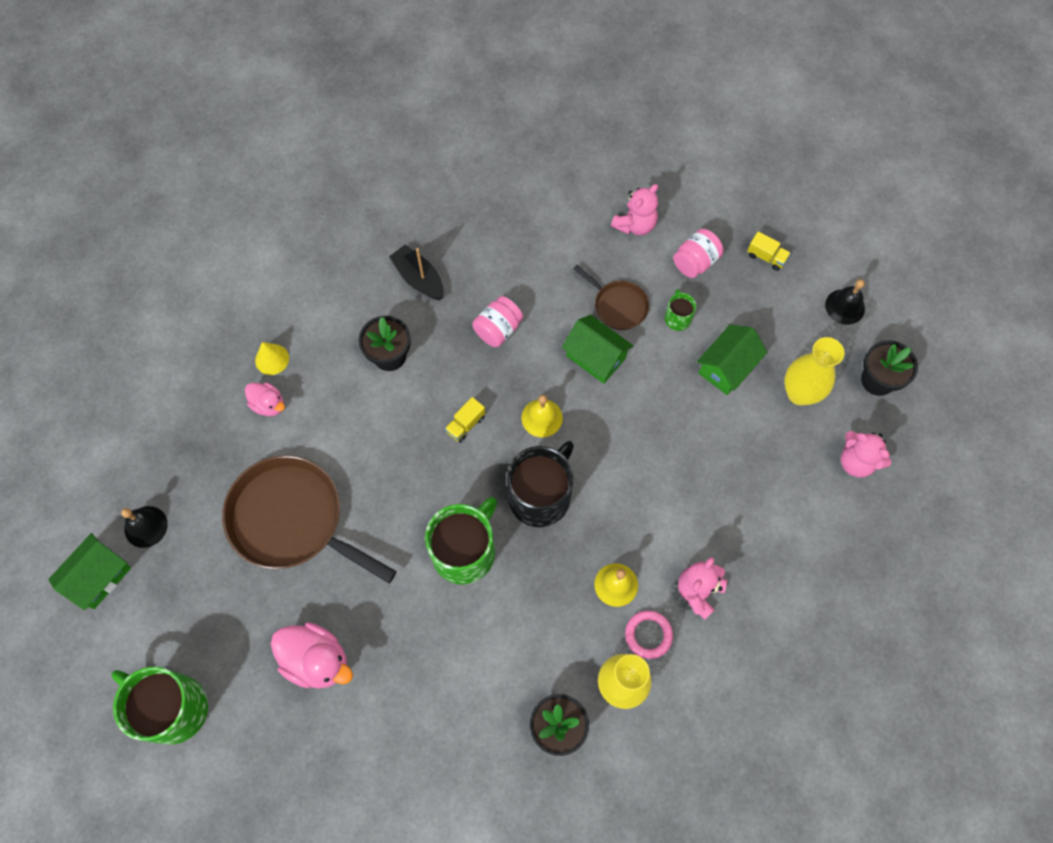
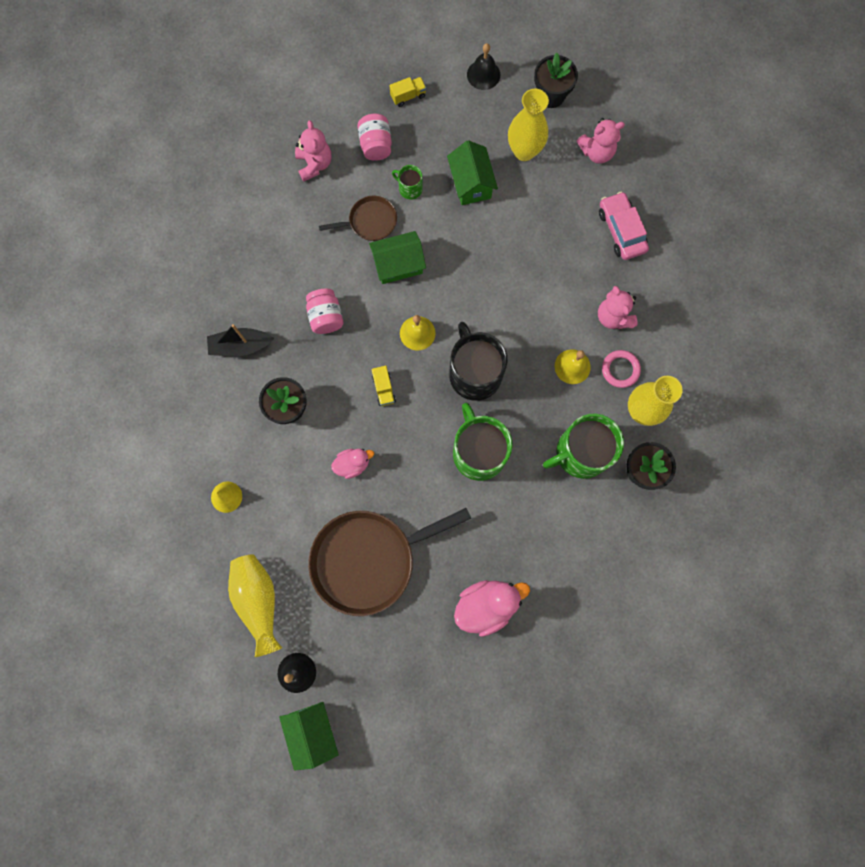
camera: 55 degrees left, 10 degrees up
(173, 708) = (452, 729): green mug -> green mug (580, 453)
(194, 449) = (259, 600): none -> yellow vase
(269, 404) = (263, 522): pink duck -> pink duck (352, 464)
(795, 539) = (621, 230): none -> pink car

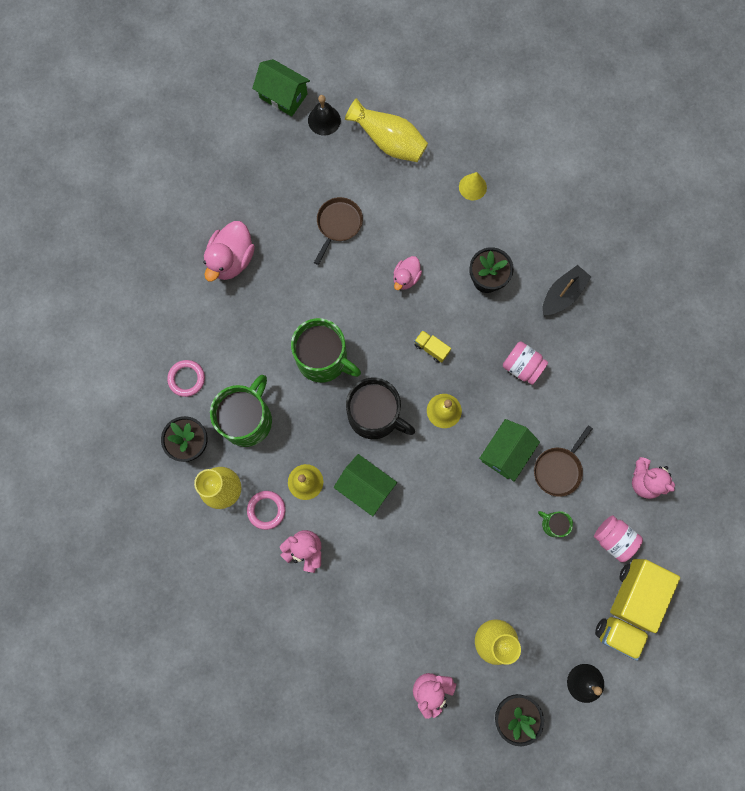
camera: 140 degrees right, 0 degrees up
(368, 560) = (338, 224): brown pan -> brown pan, size x0.50
(408, 96) = (628, 606): yellow truck -> yellow truck, size x2.43
(410, 188) = (553, 524): green mug -> green mug turned 135 degrees counterclockwise
(471, 183) = (509, 570): green house -> green house (365, 486)
(605, 529) = (186, 379): none -> pink ring
(621, 230) = (355, 632): pink car -> none

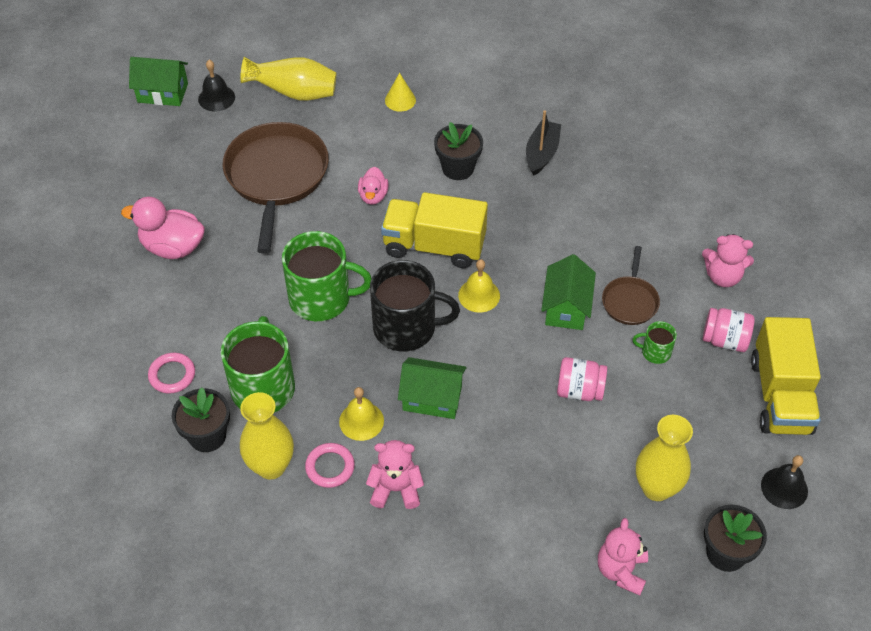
camera: 25 degrees left, 25 degrees down
(231, 259) = (173, 247): pink duck -> pink duck turned 105 degrees clockwise
(338, 224) = (276, 176): brown pan -> brown pan, size x1.98
(431, 348) = (434, 246): yellow truck -> yellow truck, size x2.43
(522, 366) = (537, 227): pink jar -> pink jar (579, 390)

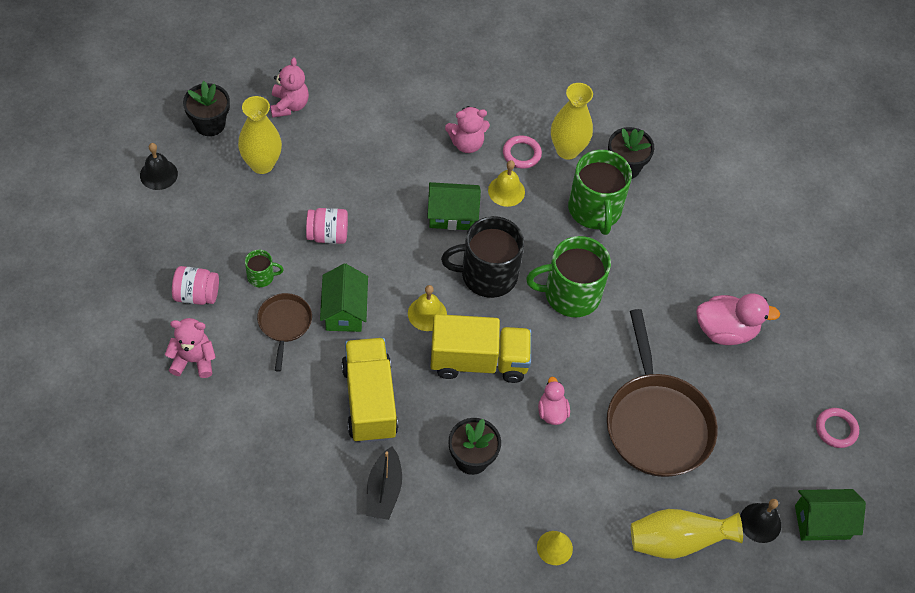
camera: 165 degrees right, 5 degrees up
(172, 375) = (673, 211): pink ring -> pink ring (836, 429)
(780, 395) = (151, 249): yellow truck -> yellow truck (369, 400)

